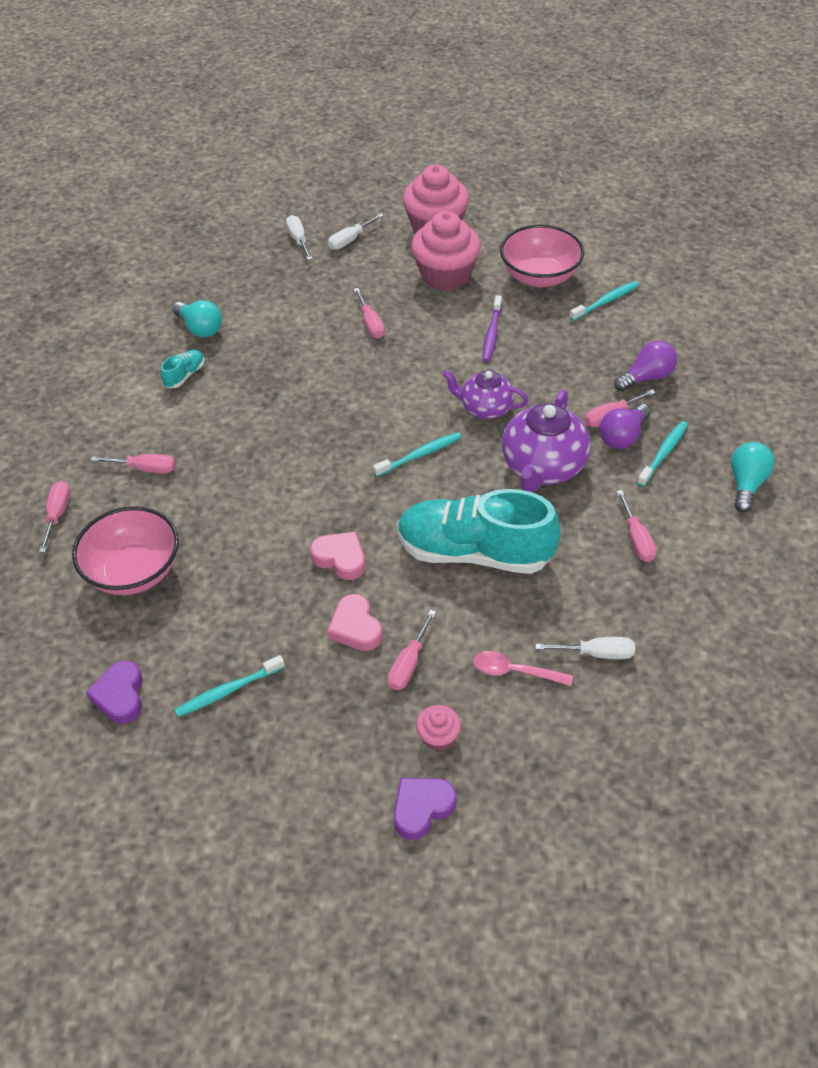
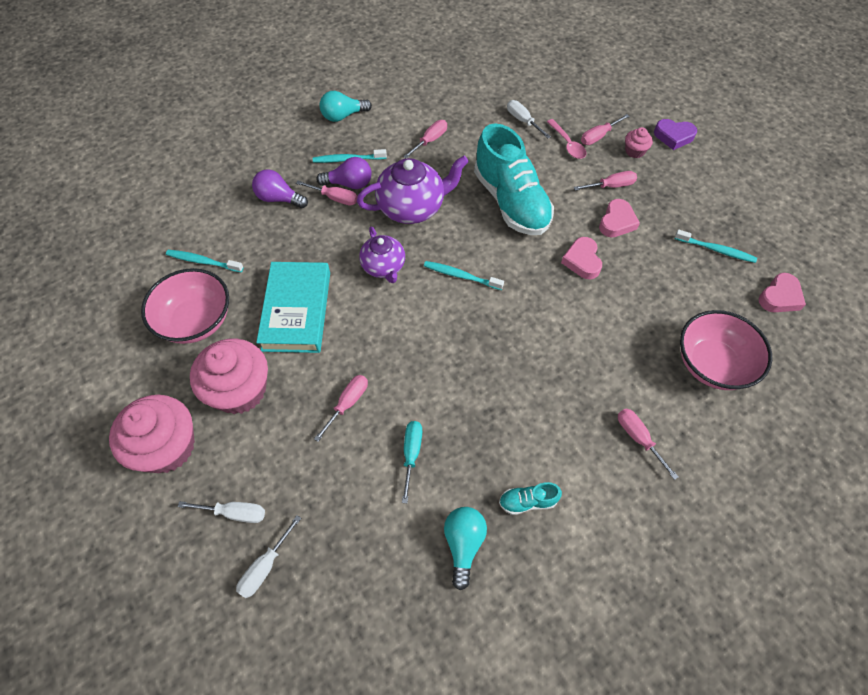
camera: 130 degrees left, 10 degrees up
(57, 514) = (733, 460): pink screwdriver -> pink screwdriver (598, 136)
(120, 696) = (779, 297): purple heart -> pink heart
(291, 336) = (411, 454): none -> turquoise screwdriver
(491, 334) = (297, 311): purple toothbrush -> turquoise book

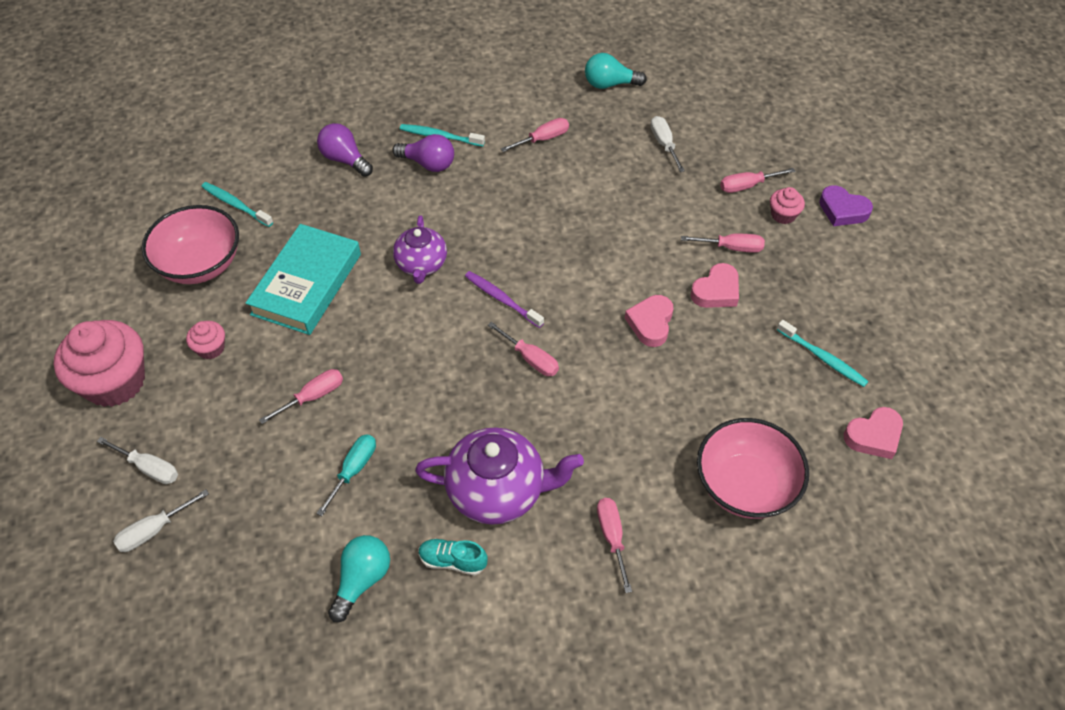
camera: 20 degrees right, 5 degrees down
(240, 390) = (211, 348): pink cupcake -> pink cupcake, size x0.46
(335, 198) = (405, 175): pink screwdriver -> pink screwdriver (530, 359)
(343, 116) = (458, 86): turquoise light bulb -> turquoise light bulb (610, 84)
(412, 207) = (485, 209): purple teapot -> purple teapot (498, 491)
(461, 276) = (502, 299): turquoise toothbrush -> purple toothbrush
(511, 202) = (601, 233): turquoise shoe -> none
(567, 144) = (704, 185): pink spoon -> none

